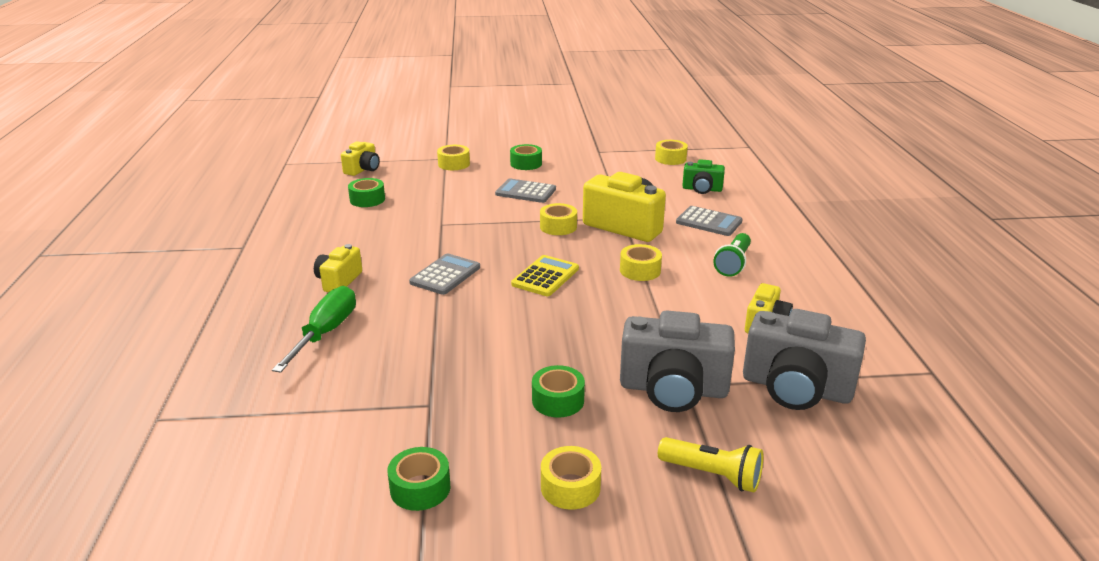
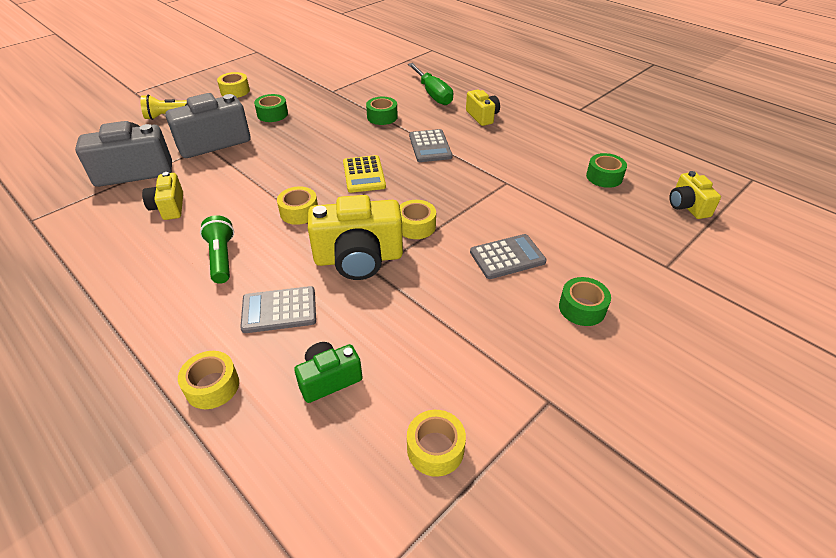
camera: 140 degrees right, 15 degrees up
(420, 488) = (296, 71): green tape -> green tape (382, 117)
(454, 164) = (641, 261): yellow tape -> yellow tape (212, 386)

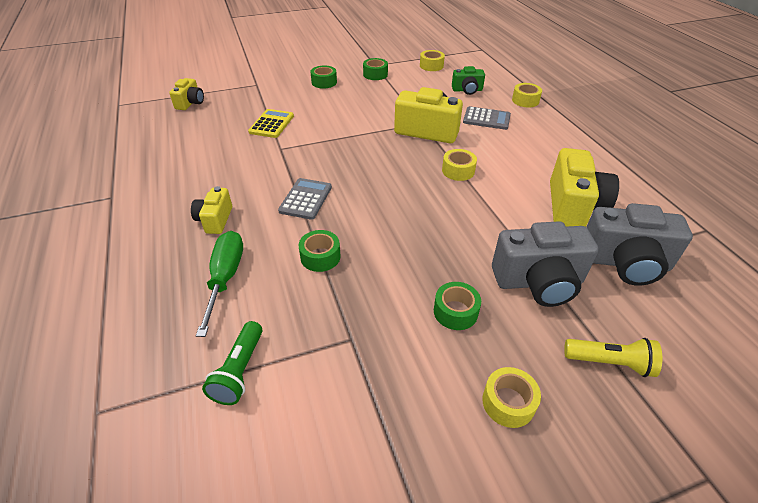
camera: 155 degrees left, 0 degrees up
(169, 207) = (573, 206): yellow camera -> yellow camera, size x1.80
(221, 258) = (522, 154): green flashlight -> green flashlight (239, 371)
(364, 174) = (388, 188): yellow calculator -> yellow calculator (271, 124)
(416, 226) = (376, 138): yellow tape -> none
(507, 257) = (335, 108): grey calculator -> none
(604, 177) = (206, 132): green tape -> green tape (375, 74)

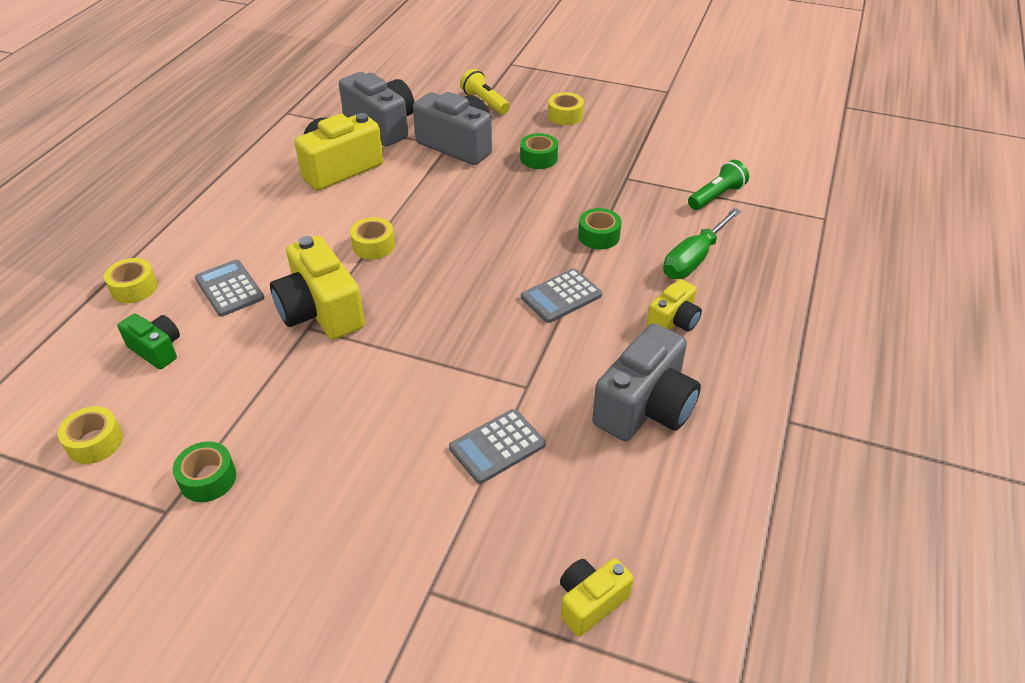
camera: 140 degrees left, 0 degrees up
(206, 167) = (645, 407): none -> grey camera
(271, 124) = (497, 446): yellow calculator -> grey calculator
(324, 82) = (312, 513): green tape -> none

